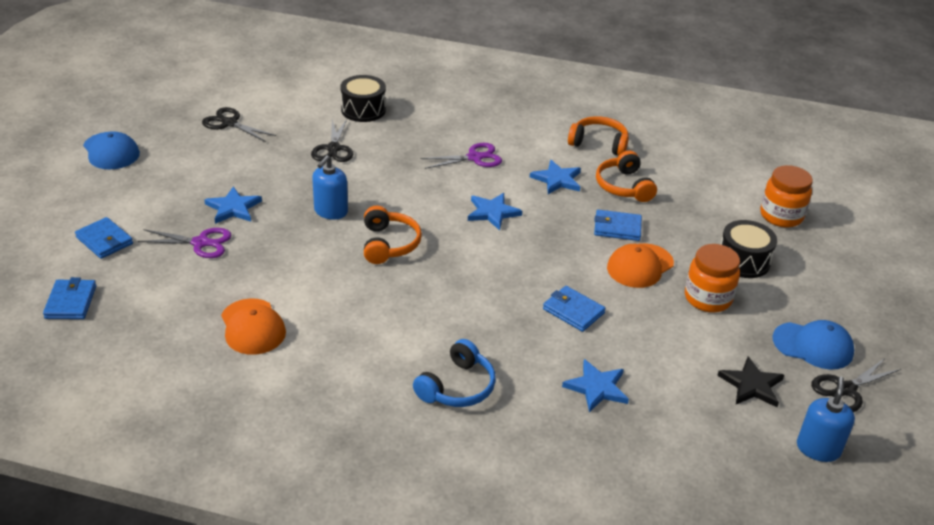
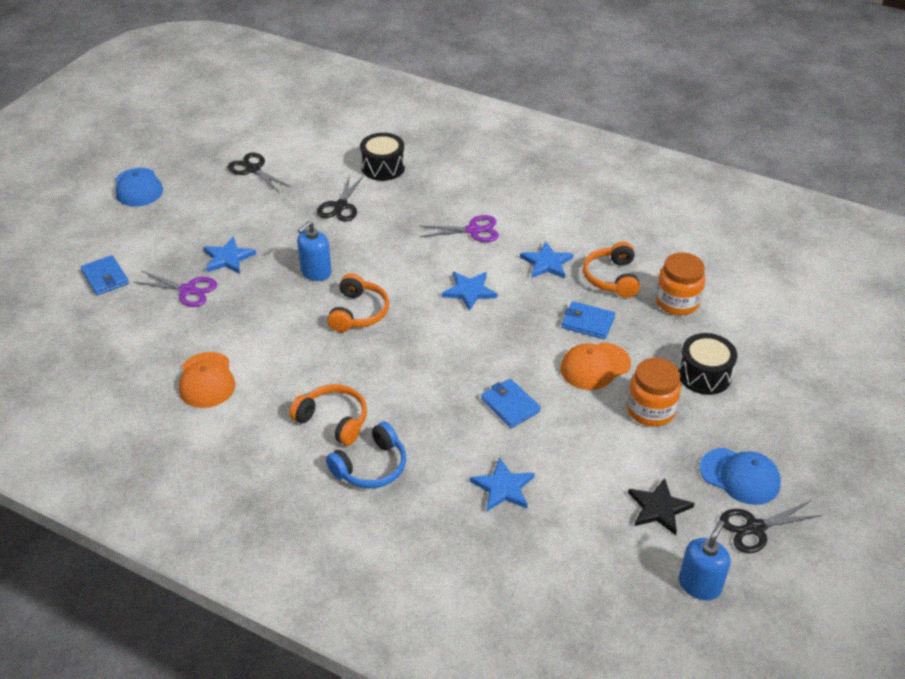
camera: 15 degrees right, 5 degrees up
(70, 302) = (58, 334): blue wallet -> none
(599, 143) = (604, 228): orange headphones -> orange headphones (333, 420)
(781, 216) = (765, 330): orange jar -> orange jar (677, 302)

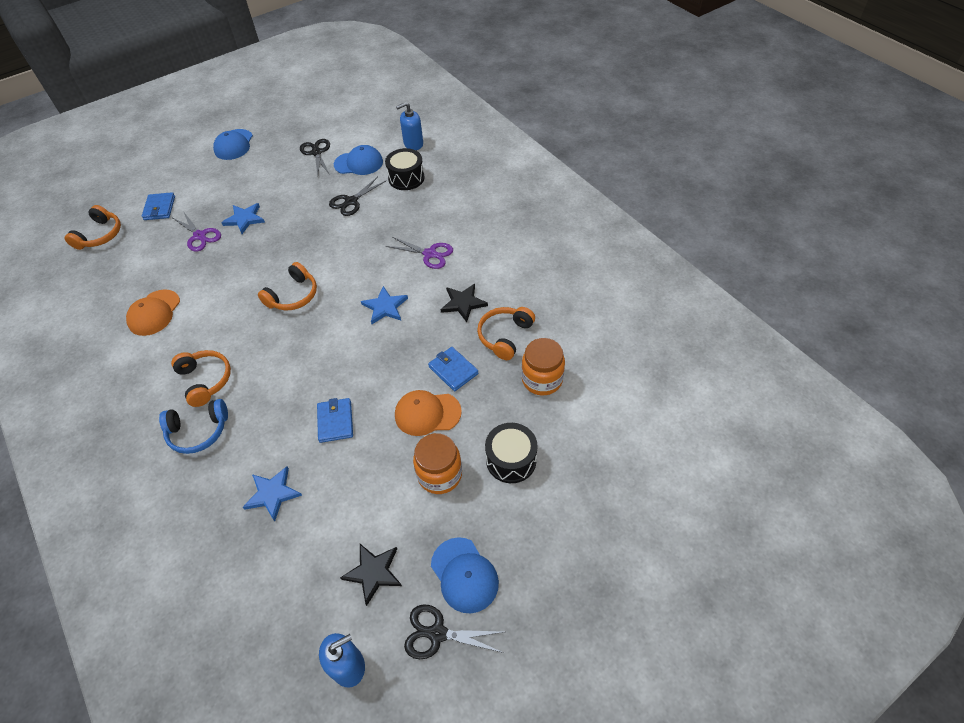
camera: 30 degrees right, 10 degrees up
(52, 327) = (100, 235): none -> orange headphones
(314, 167) = (359, 163): none -> blue cap
(316, 272) = (291, 251): blue soap dispenser -> blue soap dispenser (413, 144)
(546, 263) = (463, 303): blue star -> black star

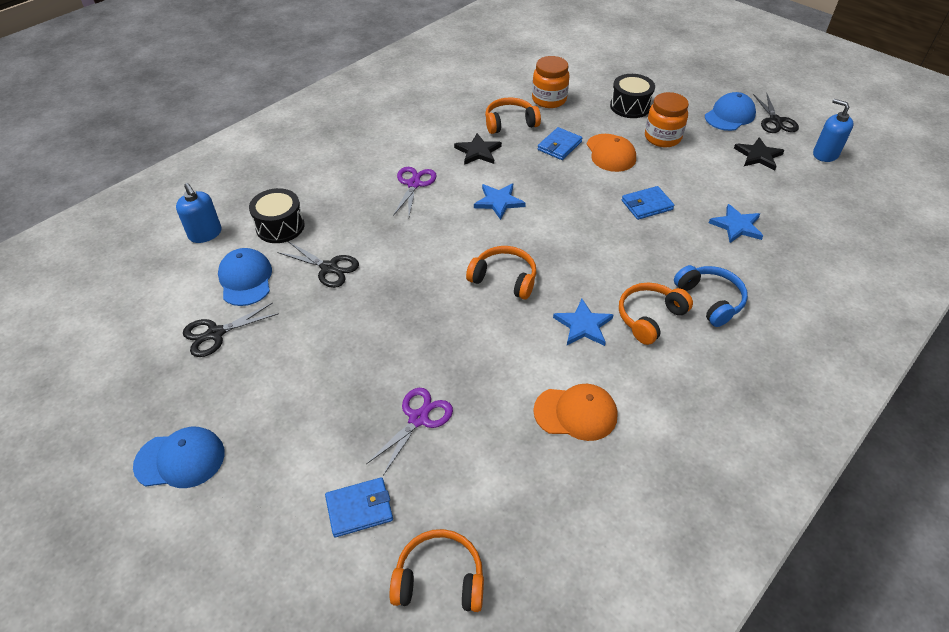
camera: 105 degrees left, 5 degrees down
(244, 219) = (375, 374): blue star -> blue star (583, 325)
(505, 336) = (510, 123): orange headphones -> orange headphones turned 150 degrees clockwise

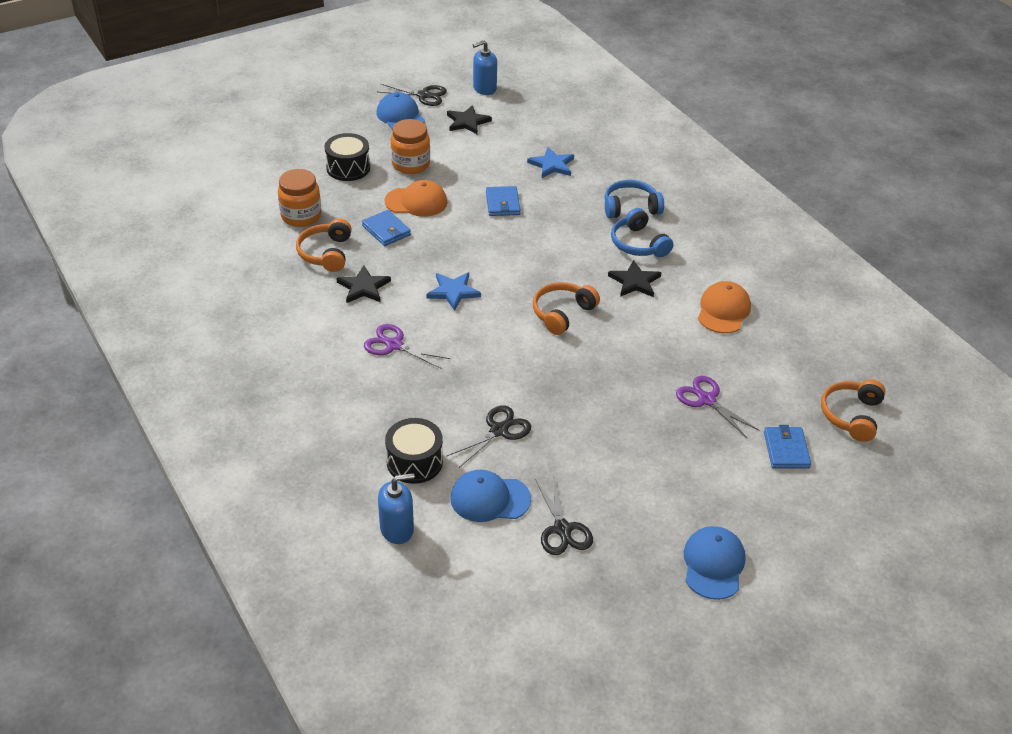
camera: 75 degrees left, 5 degrees down
(583, 325) = (635, 282): blue star -> black star
(649, 317) = (638, 244): orange headphones -> blue headphones

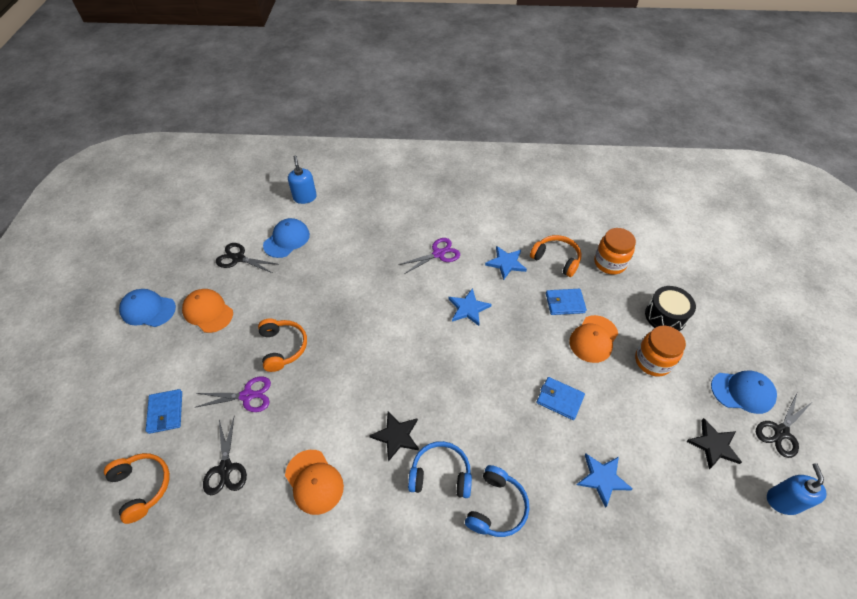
camera: 125 degrees right, 10 degrees up
(363, 287) = (506, 263): black star -> blue star
(397, 529) = (305, 197): blue soap dispenser -> blue soap dispenser turned 150 degrees clockwise
(414, 462) = (340, 222): black drum -> none
(499, 430) = (327, 268): black scissors -> black scissors (225, 468)
(562, 313) = (398, 361): orange headphones -> orange headphones (283, 347)
(658, 502) = (208, 312): none -> orange cap
(713, 564) = (148, 309): blue cap -> blue cap turned 150 degrees clockwise
(786, 450) = (165, 412): blue wallet -> blue wallet turned 45 degrees clockwise

